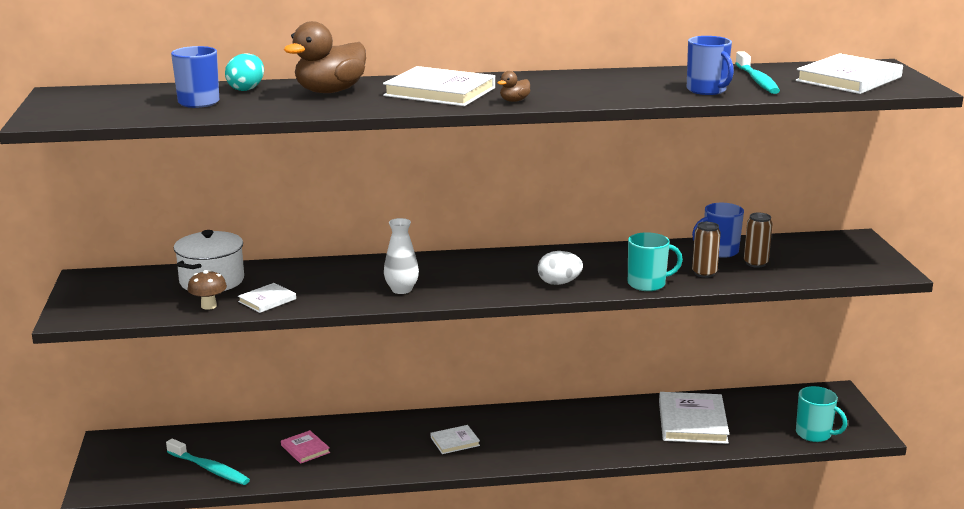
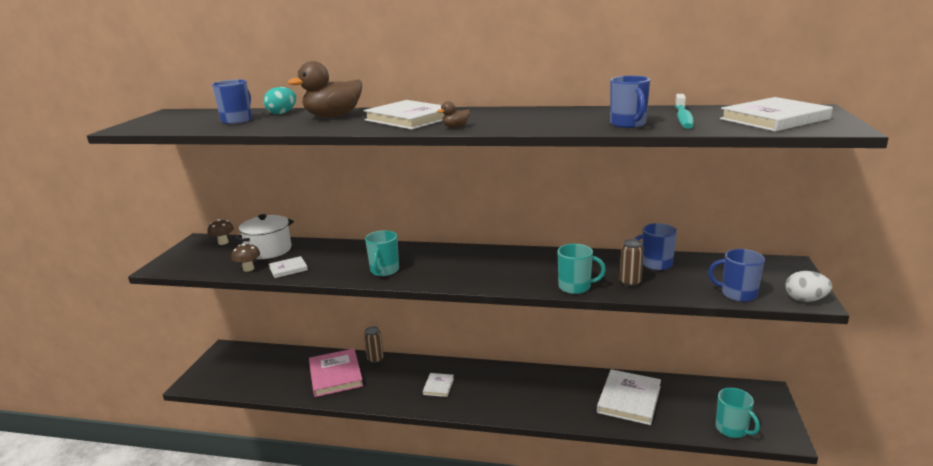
camera: 20 degrees right, 0 degrees up
(129, 277) = (223, 242): none -> brown mushroom
(210, 469) = (267, 380): turquoise toothbrush -> none
(305, 449) = (335, 375): pink book -> pink book, size x1.96
(401, 290) = (384, 271): white vase -> turquoise mug
(455, 441) = (438, 386): white book -> white book turned 75 degrees counterclockwise
(559, 283) = (504, 278): white egg -> white egg (805, 299)
(755, 263) = (681, 278): brown can -> brown can (375, 359)
(820, 273) = (737, 294): none -> blue mug

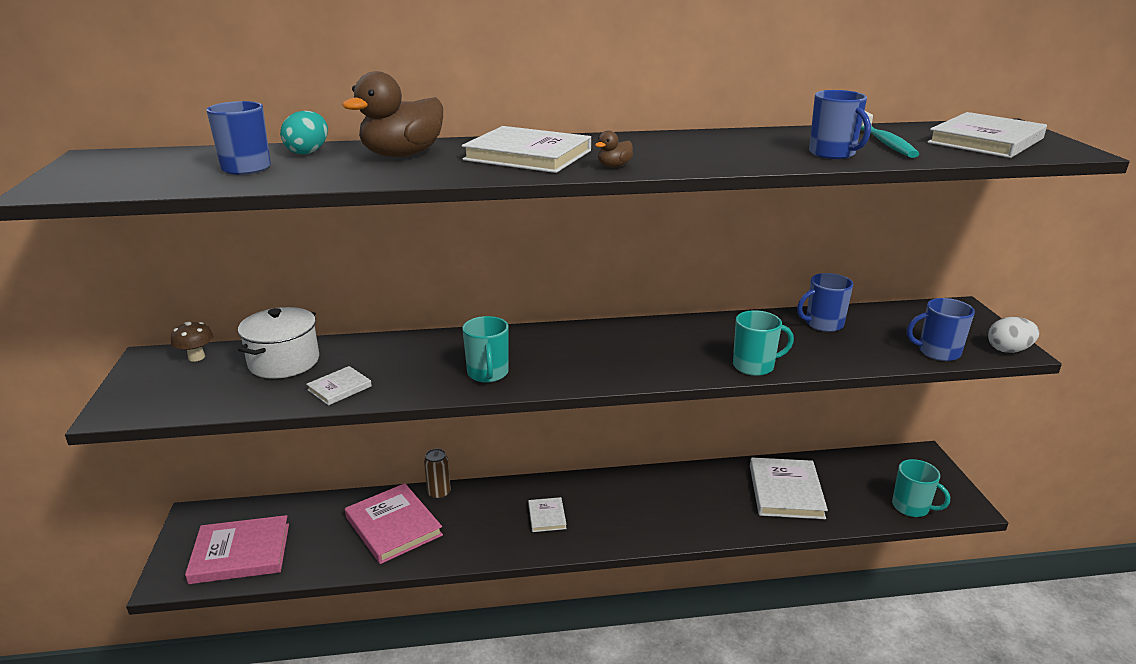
camera: 20 degrees left, 5 degrees up
(238, 375) = (240, 553): none -> pink book
(248, 269) = (273, 396): brown mushroom -> none
(630, 282) = (813, 352): brown can -> none

